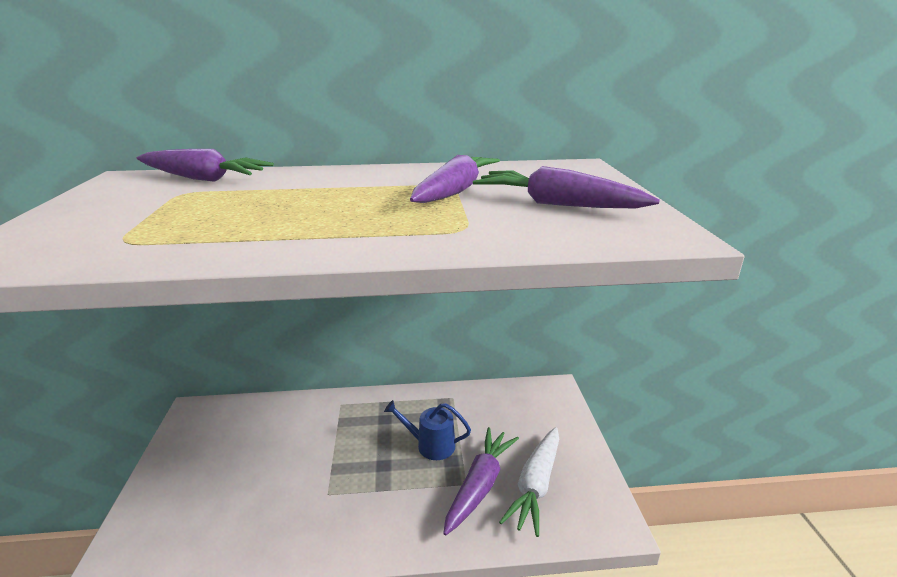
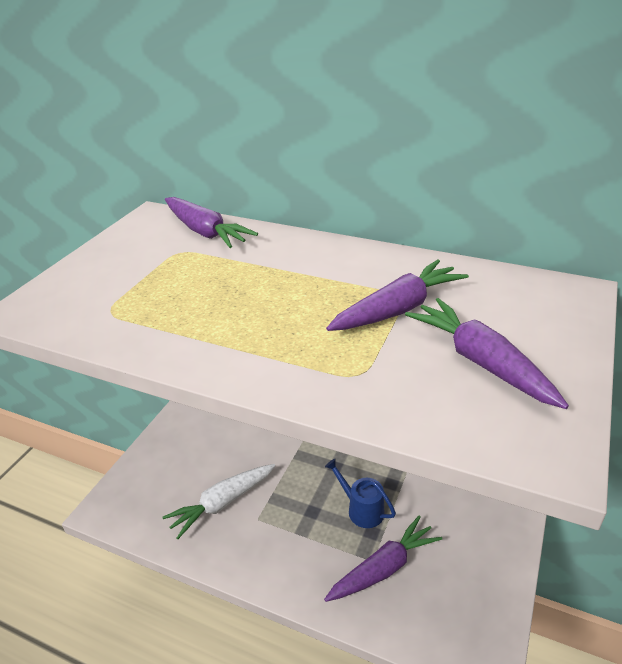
camera: 30 degrees right, 10 degrees up
(536, 485) = (435, 591): white carrot -> white carrot (223, 503)

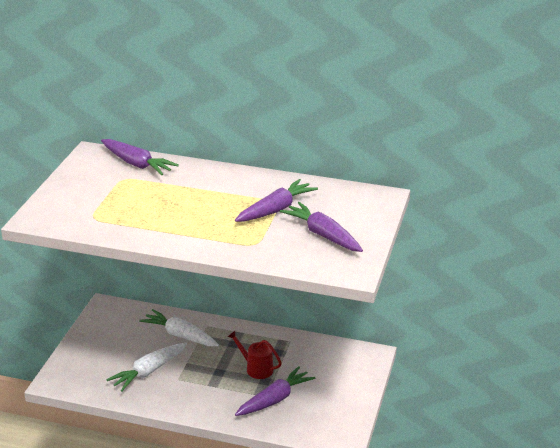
camera: 10 degrees left, 5 degrees down
(271, 449) = (180, 335): none -> white carrot
(361, 509) = (256, 368): blue watering can -> red watering can

